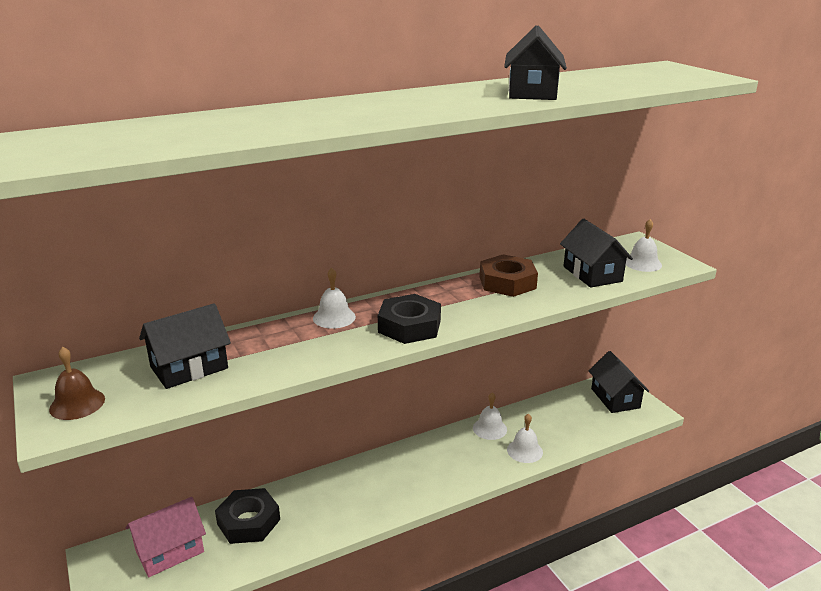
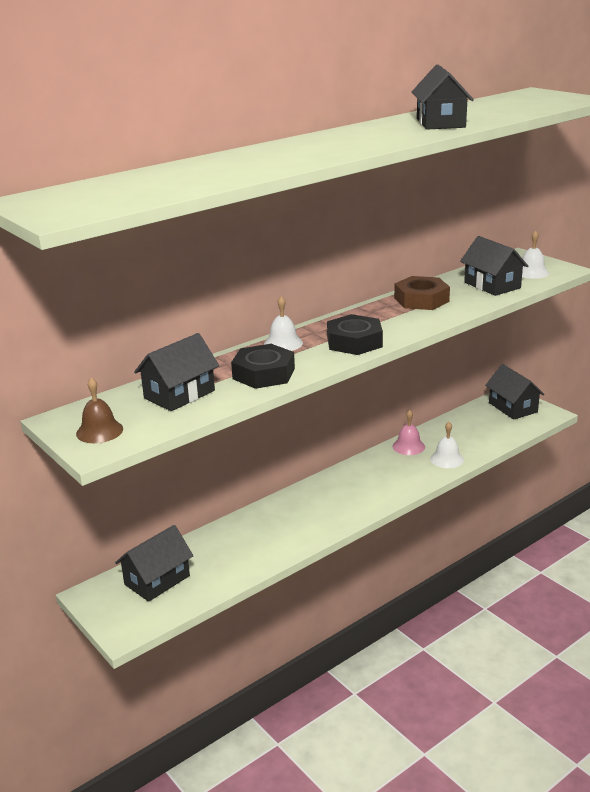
camera: 10 degrees left, 0 degrees up
(169, 551) = (157, 580): pink house -> black house
(248, 521) = (219, 548): black nut -> black nut (263, 374)
(489, 428) = (408, 446): white bell -> pink bell

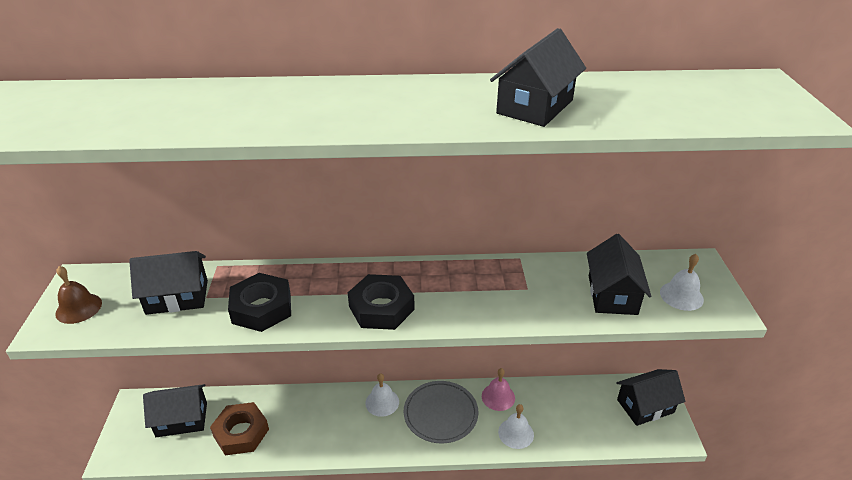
camera: 35 degrees right, 10 degrees up
(283, 343) = (326, 276): white bell -> white bell (382, 402)
(379, 474) = (440, 414): none -> grey plate
(421, 300) = (514, 280): brown nut -> brown nut (241, 433)
(512, 407) = (645, 406): black house -> black house turned 60 degrees clockwise

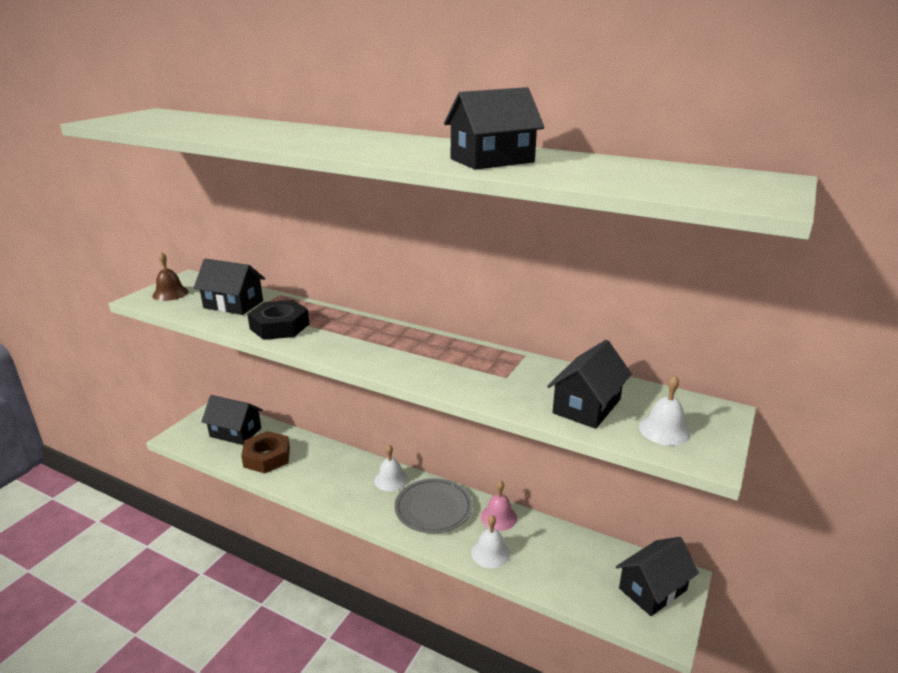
camera: 30 degrees right, 10 degrees down
(381, 308) = (365, 352): black nut -> none
(645, 406) = (652, 589): black house -> black house turned 45 degrees counterclockwise

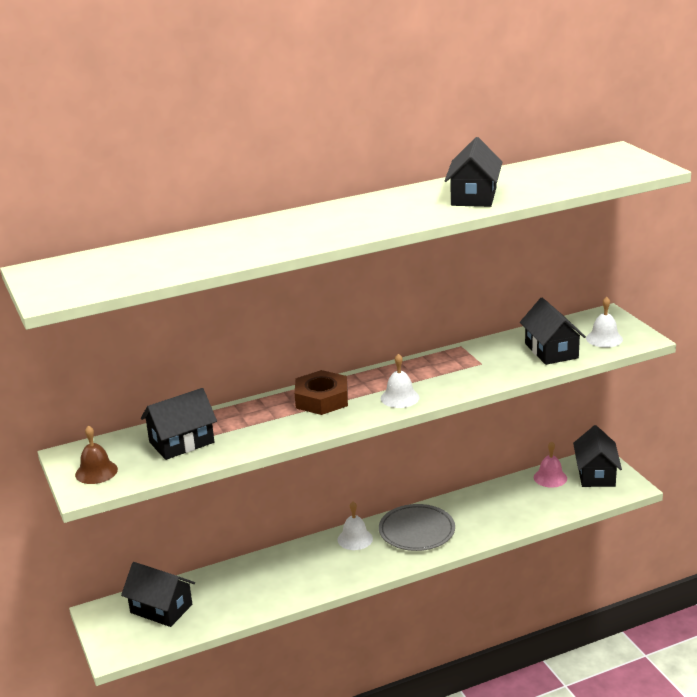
camera: 50 degrees left, 0 degrees up
(235, 432) = (161, 608): black house -> black house turned 60 degrees clockwise
(267, 457) = (232, 599): brown nut -> brown nut (322, 399)
(279, 326) = (267, 430): black nut -> none
(490, 553) = (494, 524): white bell -> white bell (400, 398)
(498, 517) = (462, 504): pink bell -> pink bell (550, 478)

